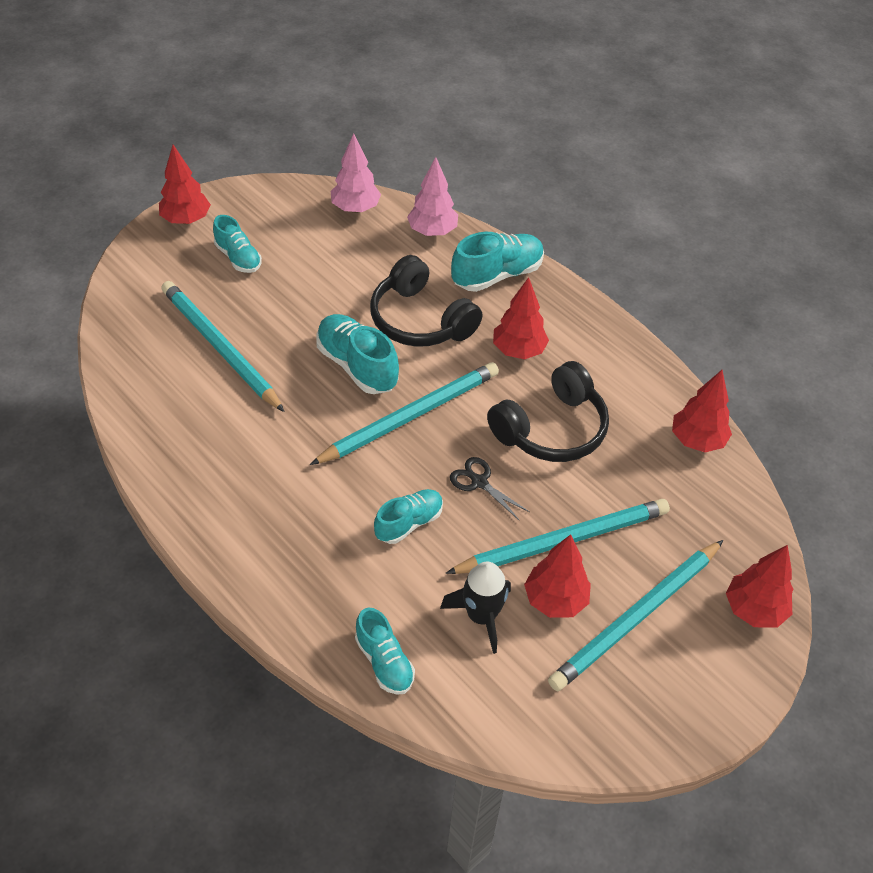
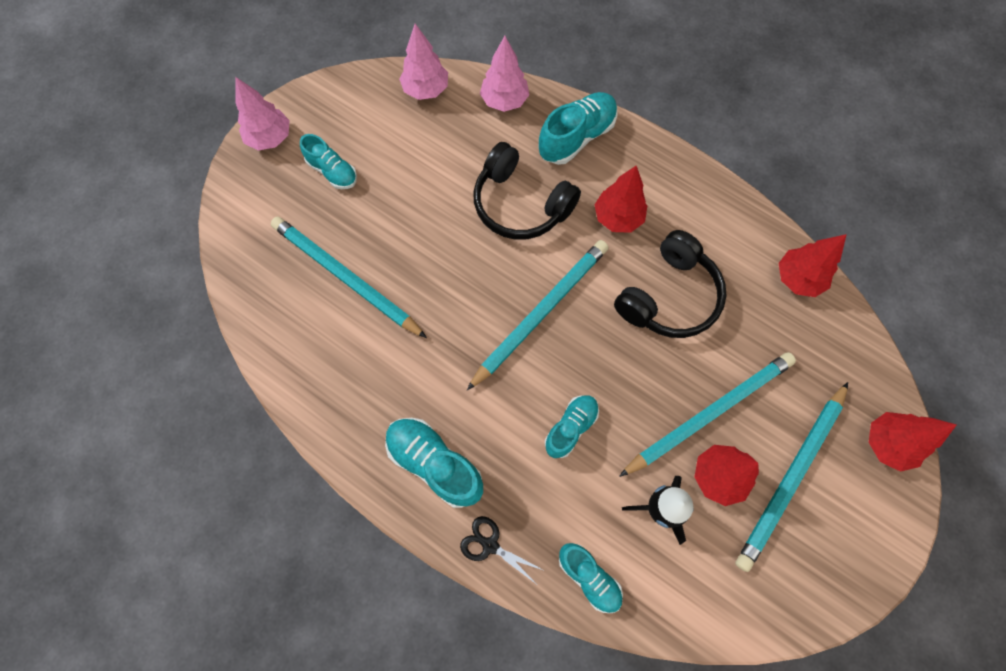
camera: 10 degrees left, 20 degrees up
(186, 220) = (270, 138): red tree -> pink tree
(357, 366) = (477, 268): turquoise shoe -> turquoise shoe (434, 463)
(479, 482) = (620, 369): black scissors -> black scissors (490, 545)

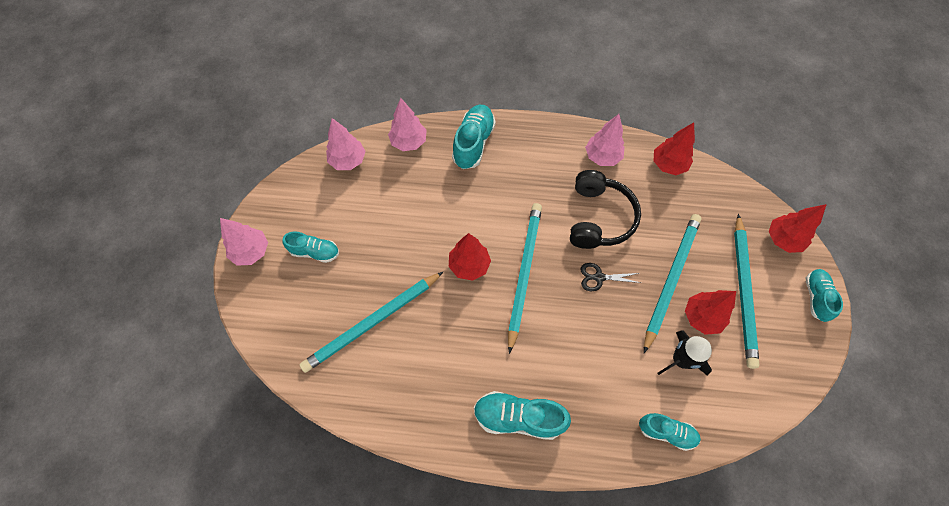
camera: 30 degrees left, 5 degrees down
(345, 278) = (372, 323): turquoise pencil -> turquoise pencil turned 45 degrees counterclockwise
(490, 545) = (590, 451): black scissors -> black scissors (599, 277)
(520, 204) = (464, 207): black headphones -> none
(571, 428) = (592, 339): turquoise shoe -> turquoise shoe (815, 297)
(618, 218) = (534, 183): red tree -> red tree (469, 265)
(720, 228) = (602, 157): none -> pink tree

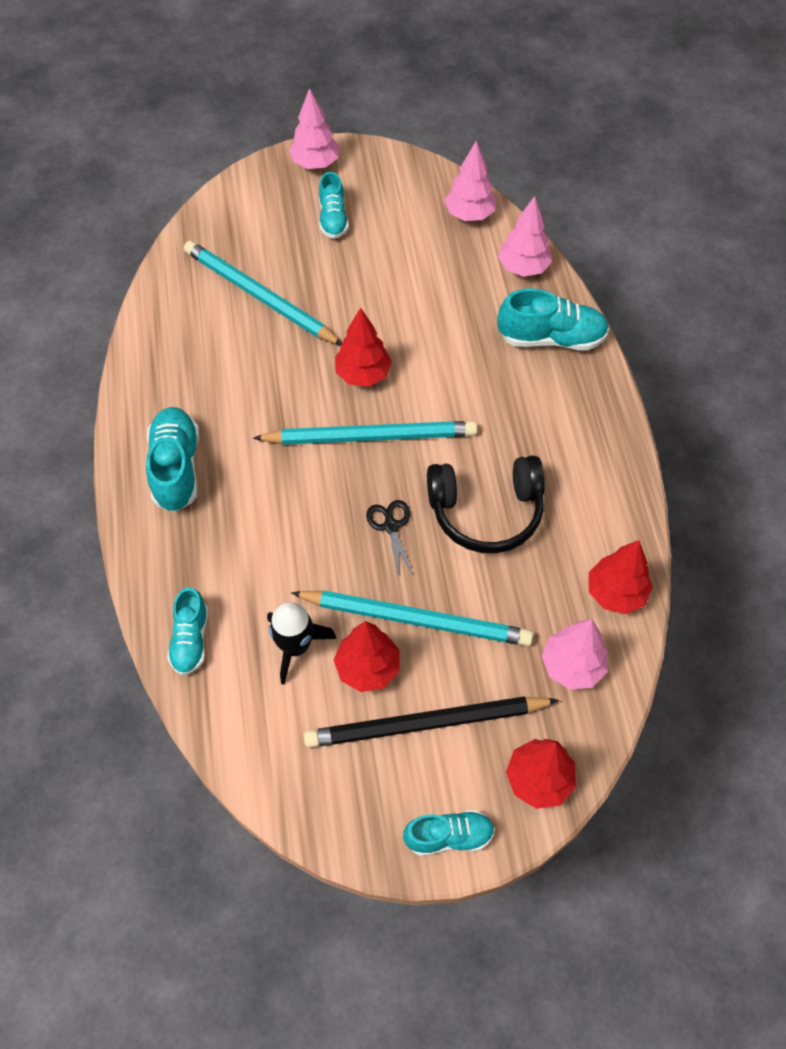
camera: 75 degrees right, 5 degrees down
(602, 157) = (593, 499): pink tree -> pink tree (572, 666)
(743, 292) = (426, 724): turquoise pencil -> black pencil

